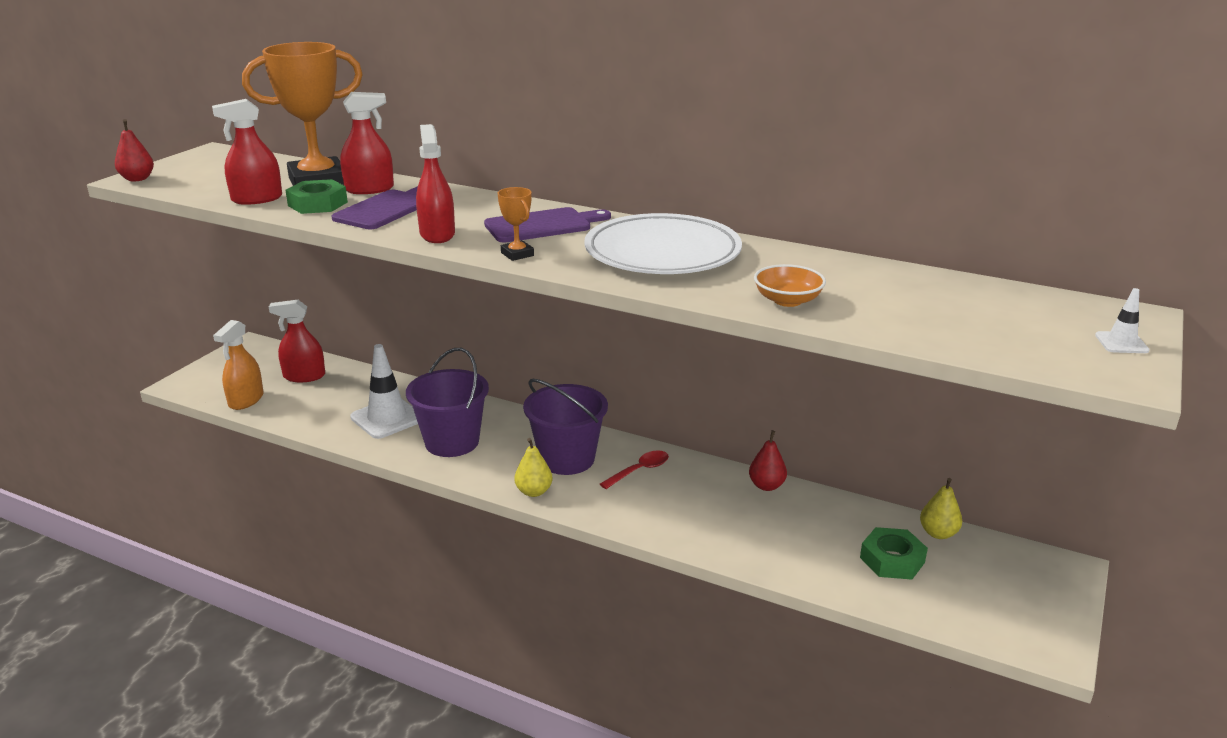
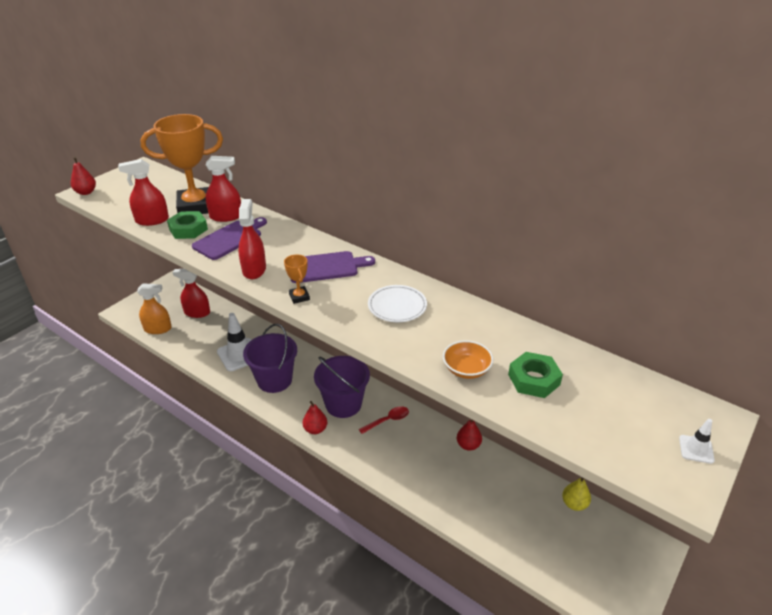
camera: 10 degrees right, 10 degrees up
(246, 400) = (158, 329): orange spray bottle -> orange spray bottle turned 120 degrees counterclockwise
(534, 491) = (315, 429): yellow pear -> red pear
(662, 253) = (397, 306): white plate -> white plate, size x0.54
(892, 560) = (535, 522): green nut -> green nut (534, 379)

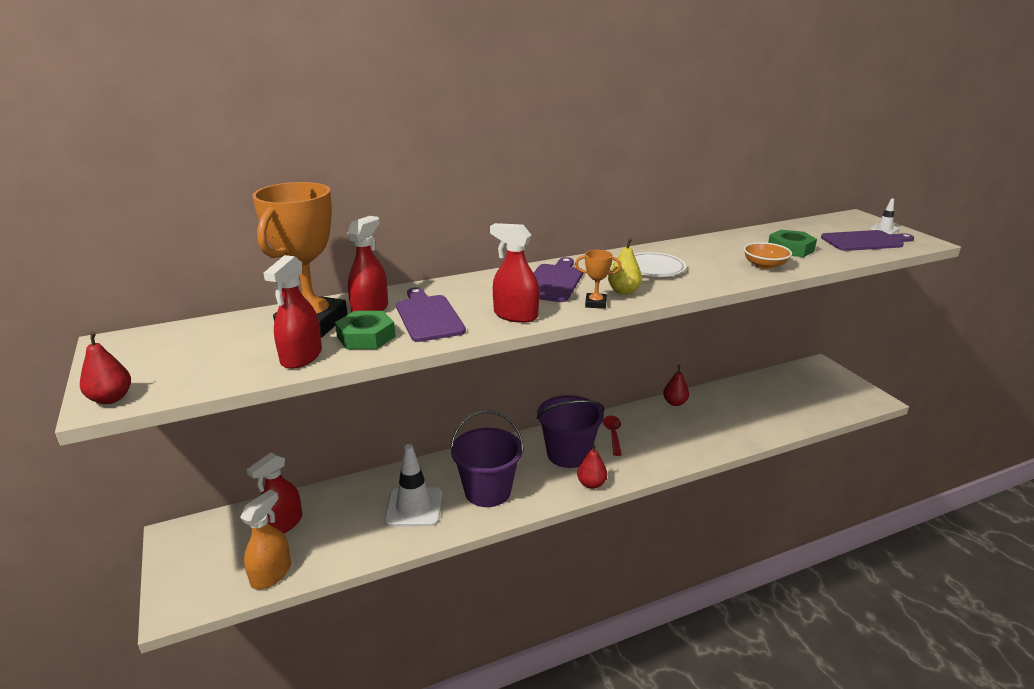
camera: 60 degrees left, 10 degrees down
(574, 504) = (765, 379): yellow pear -> yellow pear (623, 291)
(625, 435) = (864, 241): none -> purple cutting board

